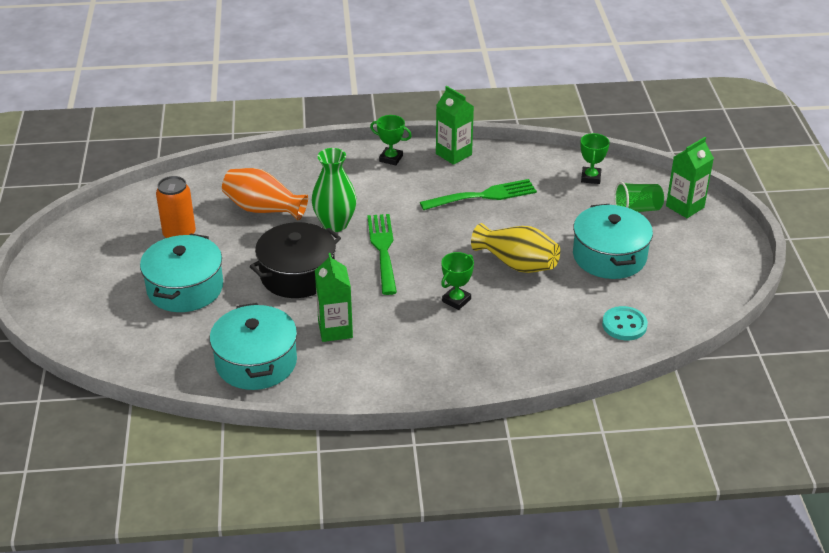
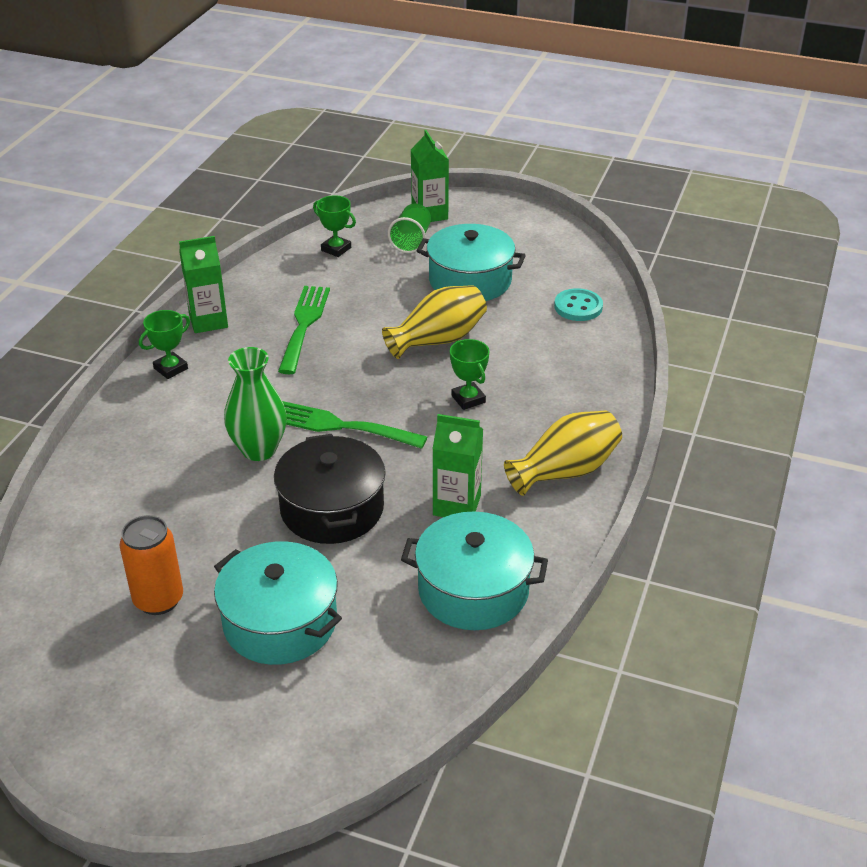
camera: 65 degrees left, 0 degrees up
(263, 209) = (173, 503): orange vase -> none
(406, 373) = (565, 471): none -> yellow vase

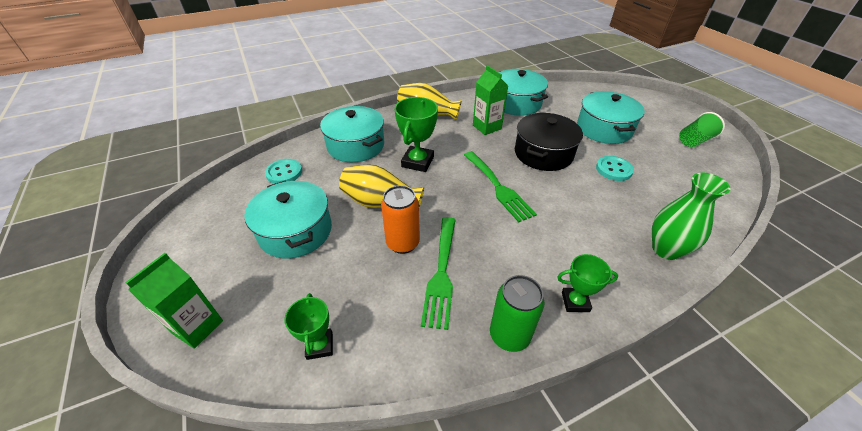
camera: 135 degrees left, 5 degrees up
(158, 600) = (658, 161): orange can -> orange can (403, 243)
(208, 321) = (509, 335): green carton -> green can
(216, 541) = (614, 169): none -> turquoise button
(259, 449) = (556, 200): green vase -> green vase (666, 249)
(304, 325) = (441, 273): green fork -> green fork turned 45 degrees counterclockwise
(411, 241) = (261, 303): green cup -> green cup (694, 141)
(468, 399) = (417, 162): green trophy -> green trophy, size x1.57
(568, 373) = (356, 146): none -> turquoise pot

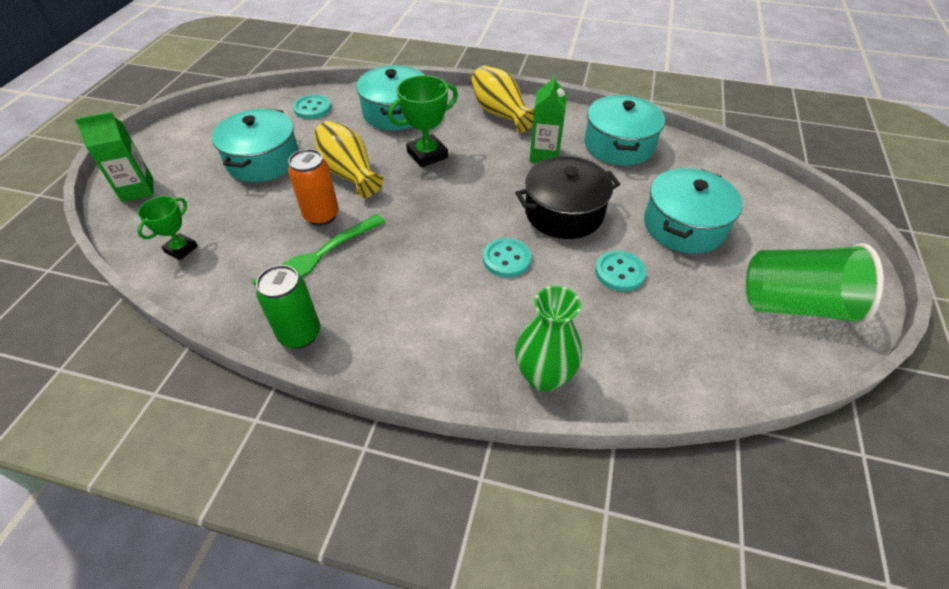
camera: 40 degrees right, 5 degrees up
(498, 187) = (466, 218): green fork -> none
(554, 197) = (506, 259): none -> turquoise button
(575, 302) = (385, 351): green trophy -> none
(694, 141) = (794, 304): green cup -> green cup, size x1.75

